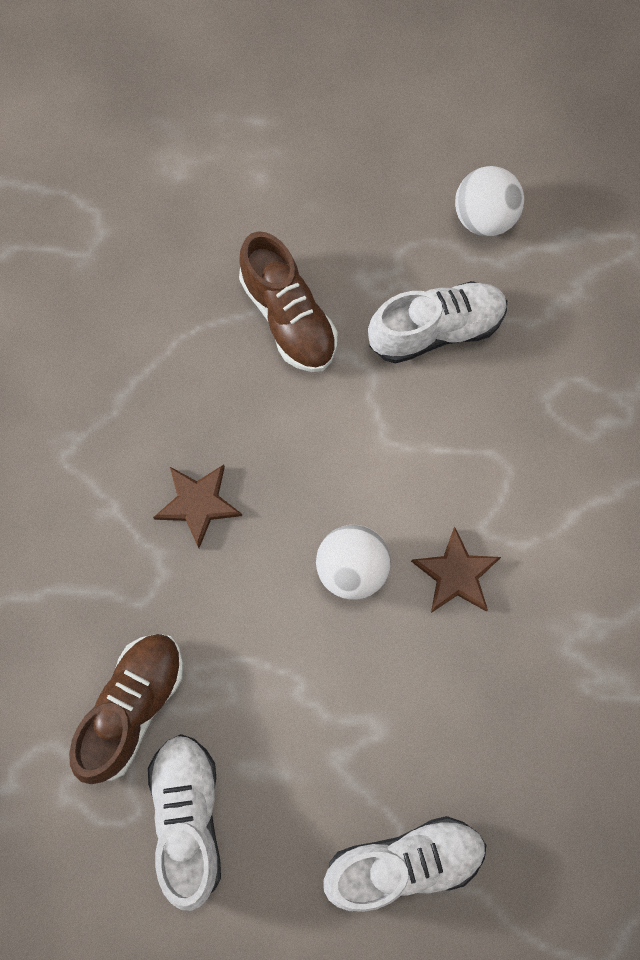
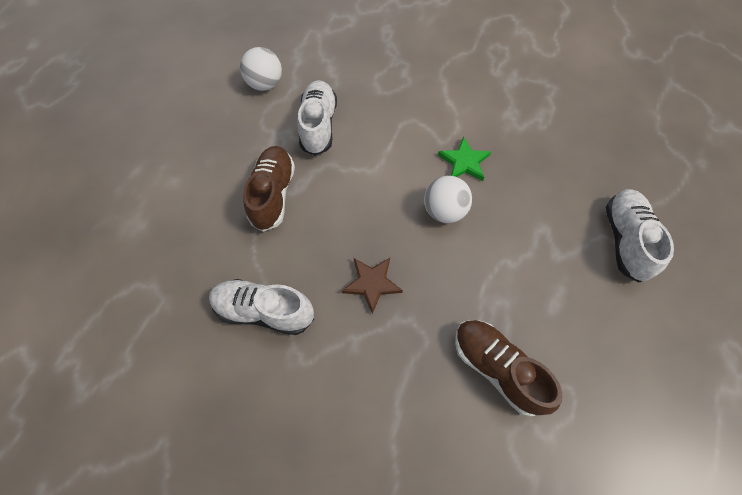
camera: 70 degrees left, 10 degrees down
(188, 817) = (578, 354): white shoe -> white shoe (264, 311)
(288, 317) = (273, 194): brown shoe -> brown shoe turned 75 degrees counterclockwise
(456, 574) = (464, 162): brown star -> green star

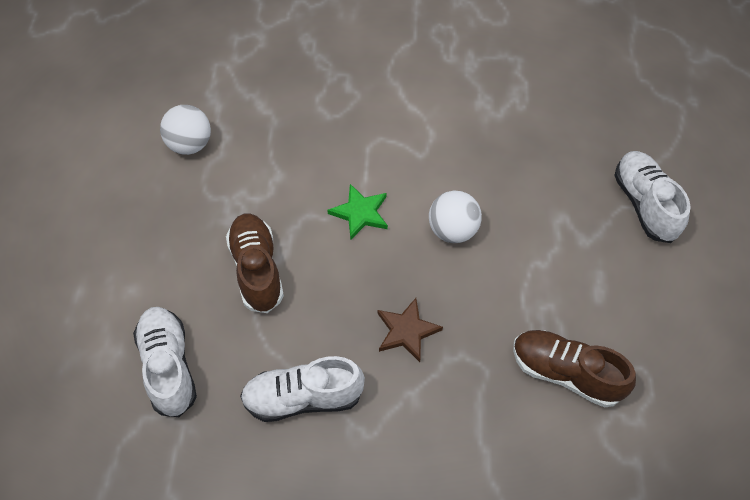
camera: 20 degrees left, 5 degrees down
(318, 126) = (275, 176): white shoe -> white shoe (168, 367)
(464, 162) = (453, 170): green star -> green star (360, 213)

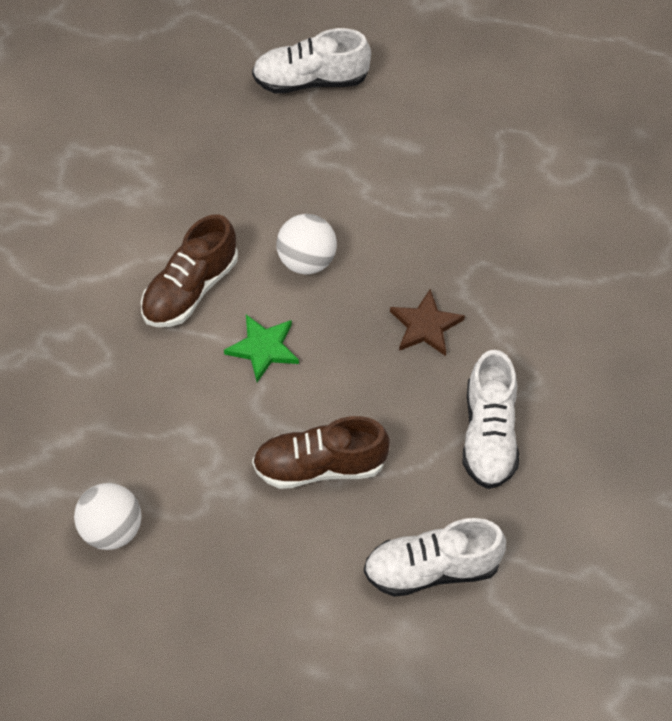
camera: 80 degrees left, 0 degrees up
(565, 373) = (495, 196): brown shoe -> brown shoe (190, 289)

